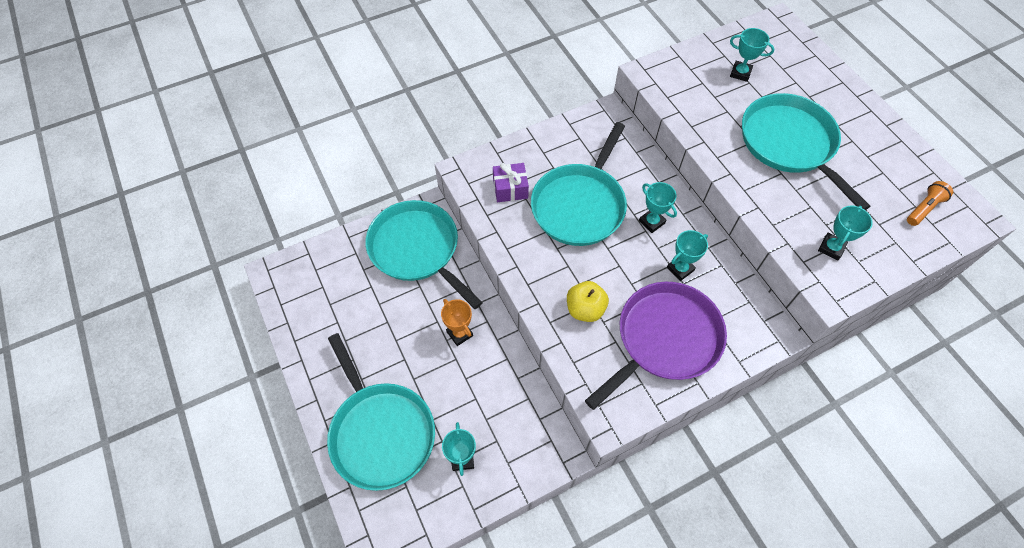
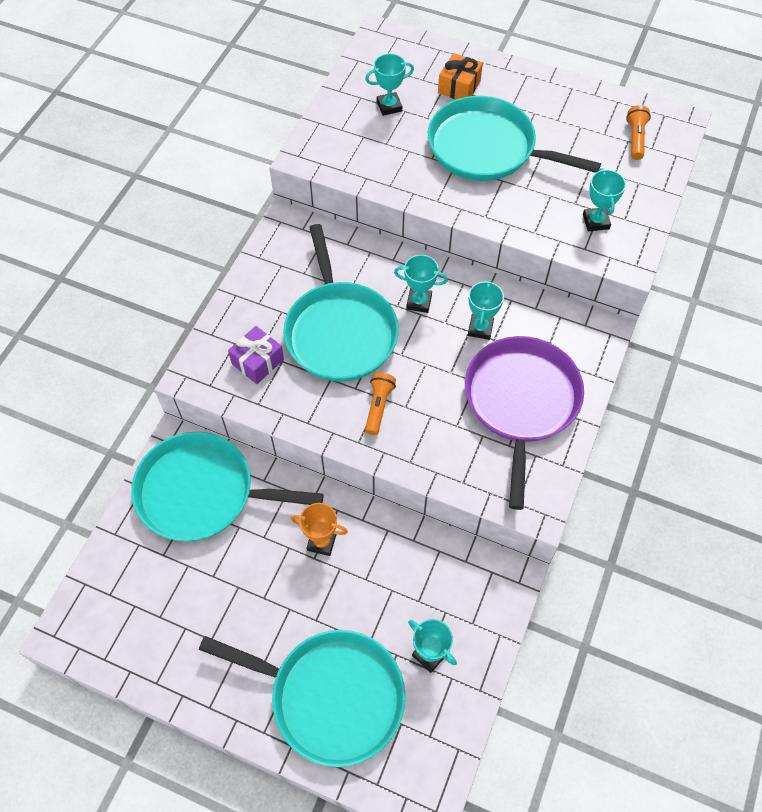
camera: 40 degrees left, 0 degrees up
(561, 271) = (378, 406): none -> orange flashlight
(585, 309) = (431, 426): yellow apple -> none
(807, 89) = (459, 87): none -> orange gift

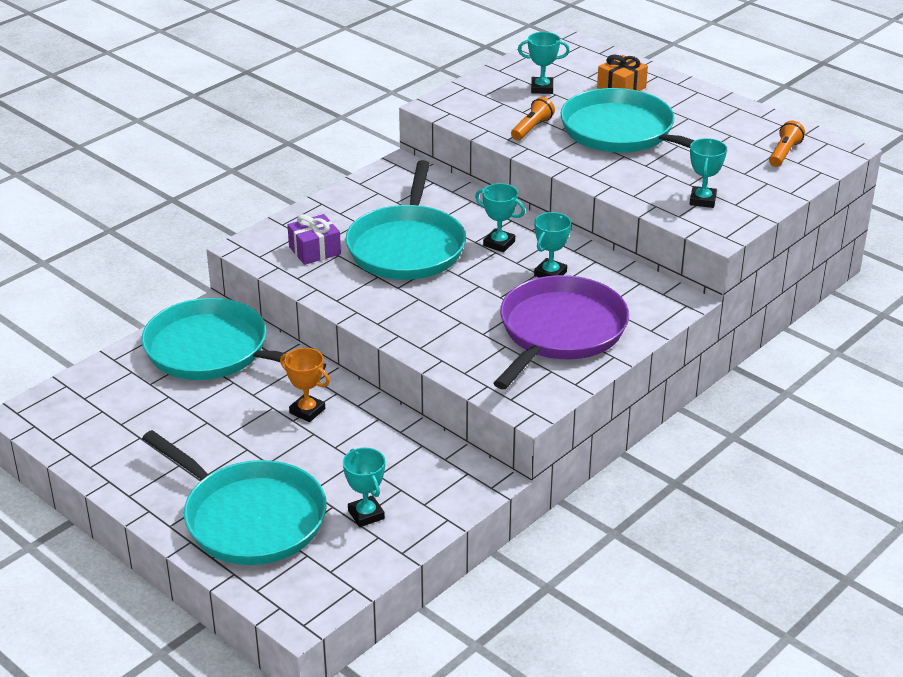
camera: 20 degrees right, 25 degrees down
(378, 406) = (412, 304): orange flashlight -> orange flashlight (532, 128)

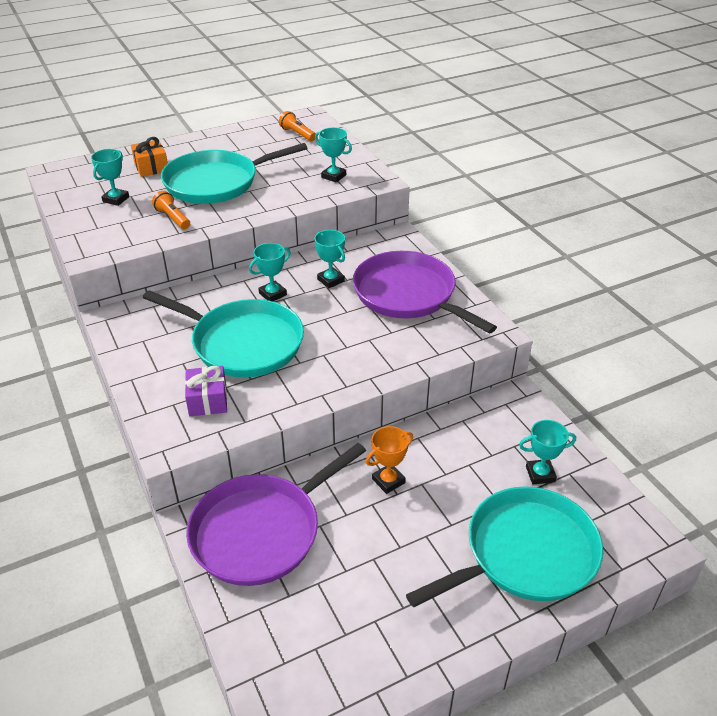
camera: 70 degrees left, 5 degrees up
(213, 351) = (261, 531): turquoise pan -> purple pan

